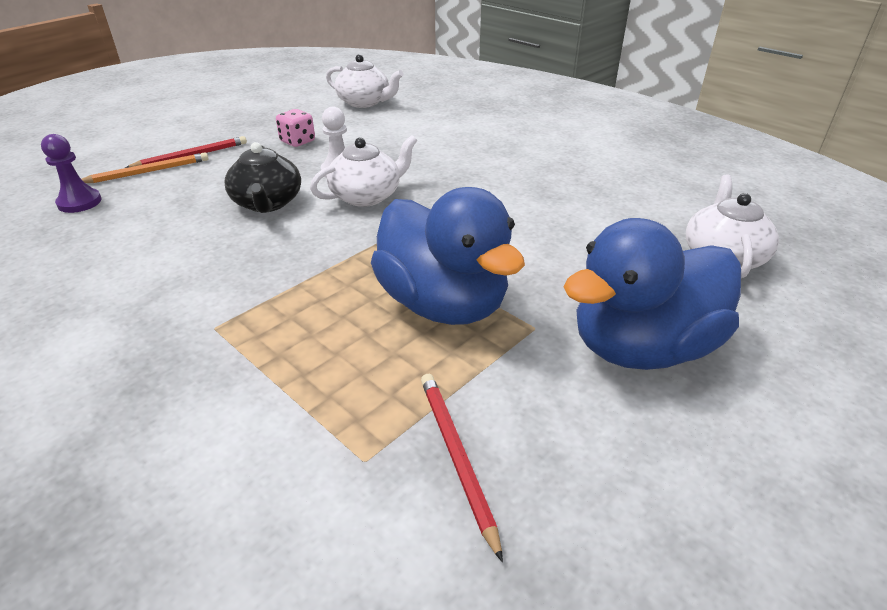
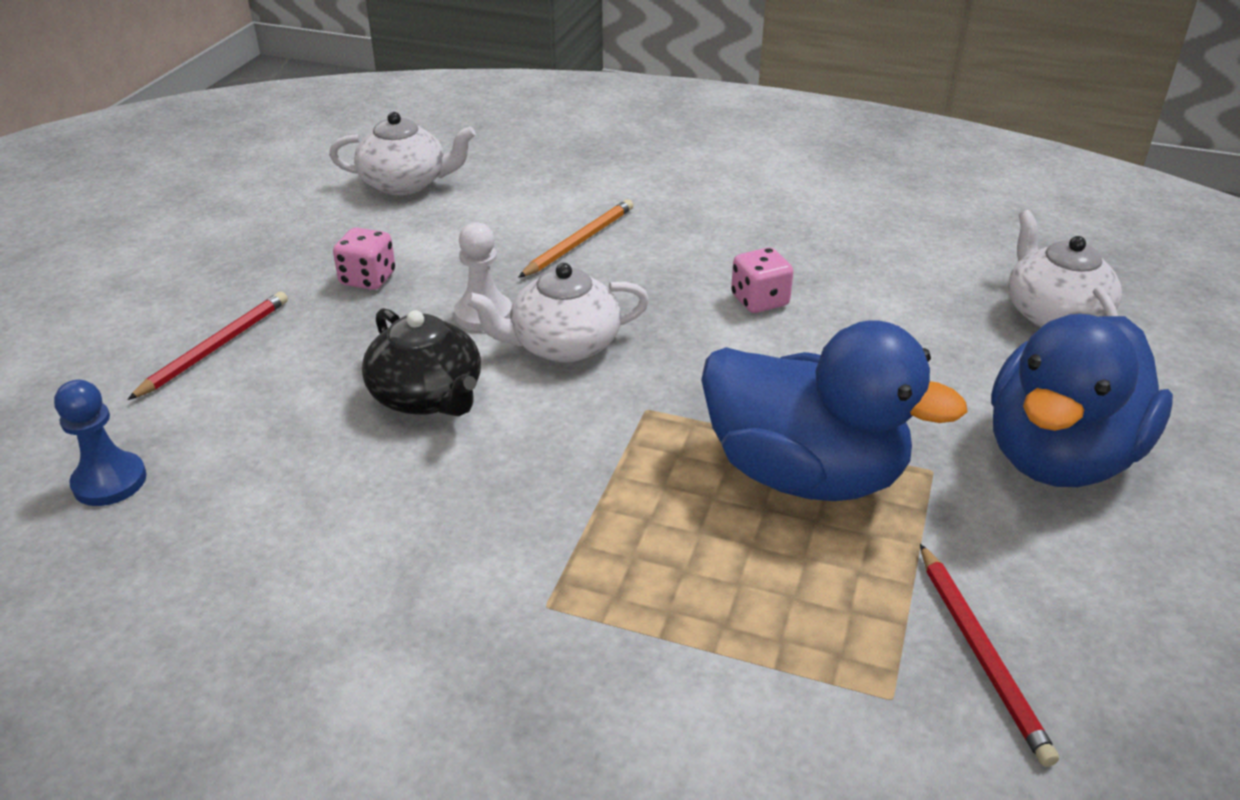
camera: 25 degrees left, 0 degrees up
(79, 202) = (109, 481): purple pawn -> blue pawn
(148, 172) = (170, 395): orange pencil -> orange pencil (579, 242)
(367, 196) = (563, 345): white teapot -> white teapot turned 135 degrees counterclockwise
(456, 456) = (981, 654): red pencil -> red pencil turned 150 degrees counterclockwise
(511, 200) = (759, 301): none -> pink dice

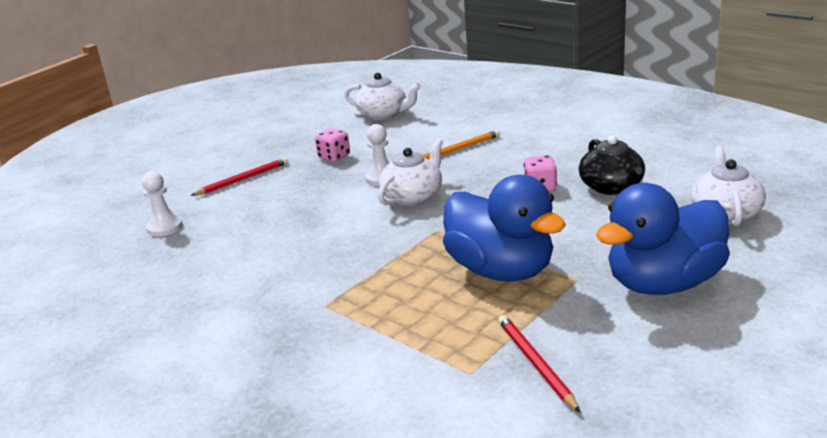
camera: 25 degrees right, 10 degrees down
(109, 481) = (164, 227): blue pawn -> white pawn
(427, 396) = (328, 211): black teapot -> black teapot (612, 187)
(563, 345) = (413, 196): white teapot -> white teapot turned 120 degrees clockwise
(981, 654) = (535, 364): red pencil -> red pencil turned 150 degrees clockwise

